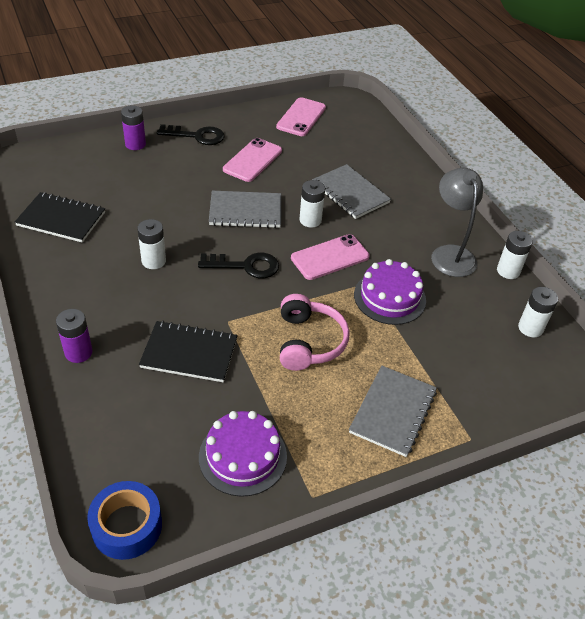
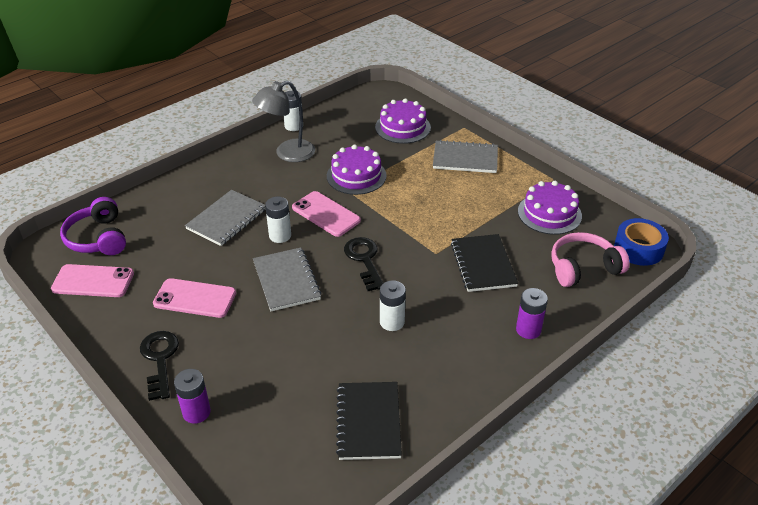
camera: 105 degrees left, 5 degrees down
(309, 342) = (429, 206): pink headphones -> pink headphones (583, 268)
(354, 124) = (98, 238): none -> purple headphones
(485, 370) = (403, 127): none -> purple cake
(530, 328) = (350, 113): white battery -> none

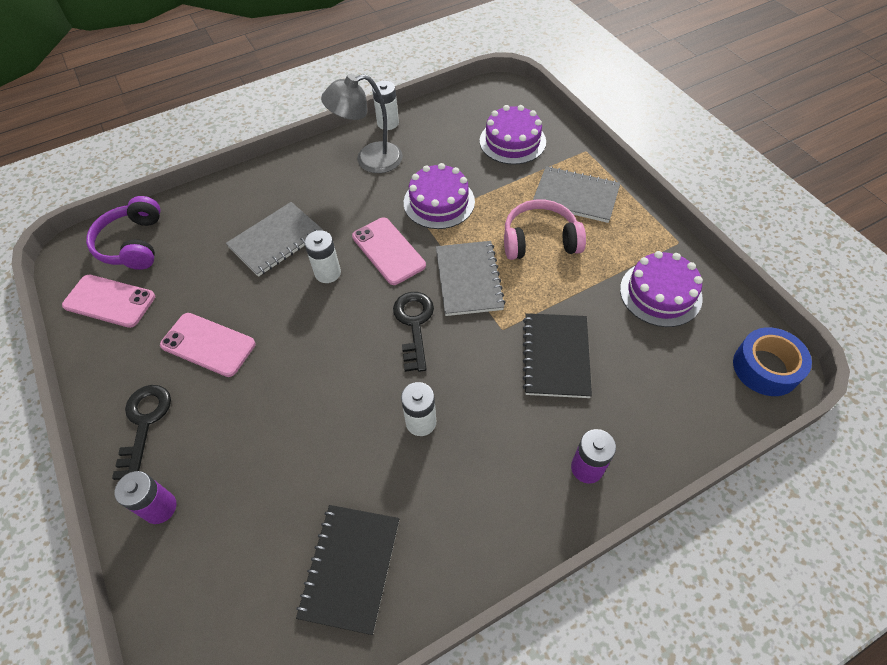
camera: 15 degrees right, 15 degrees up
(286, 280) = (316, 338): grey notebook -> grey notebook (469, 279)
(583, 268) = (683, 385): pink headphones -> pink headphones (540, 240)

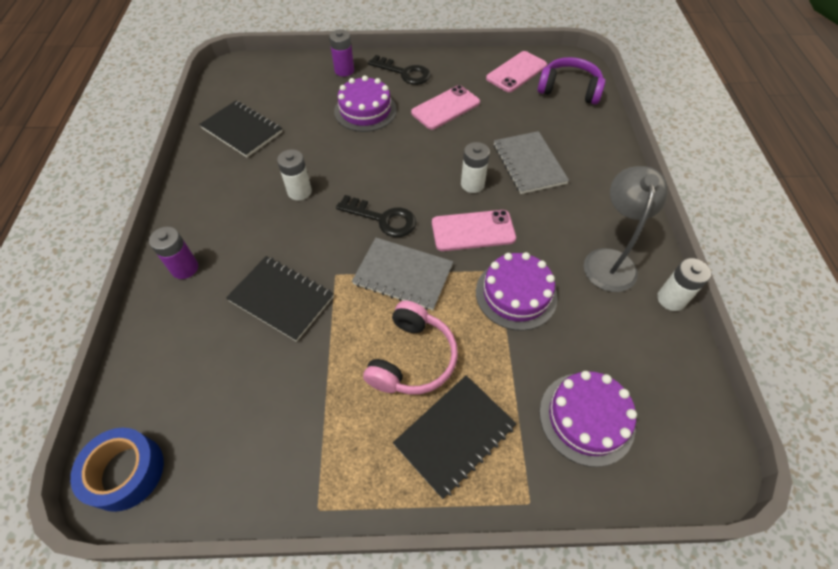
camera: 115 degrees right, 0 degrees up
(575, 196) = (455, 435): grey notebook -> black notebook
(660, 293) = (273, 433): purple cake -> purple cake (365, 110)

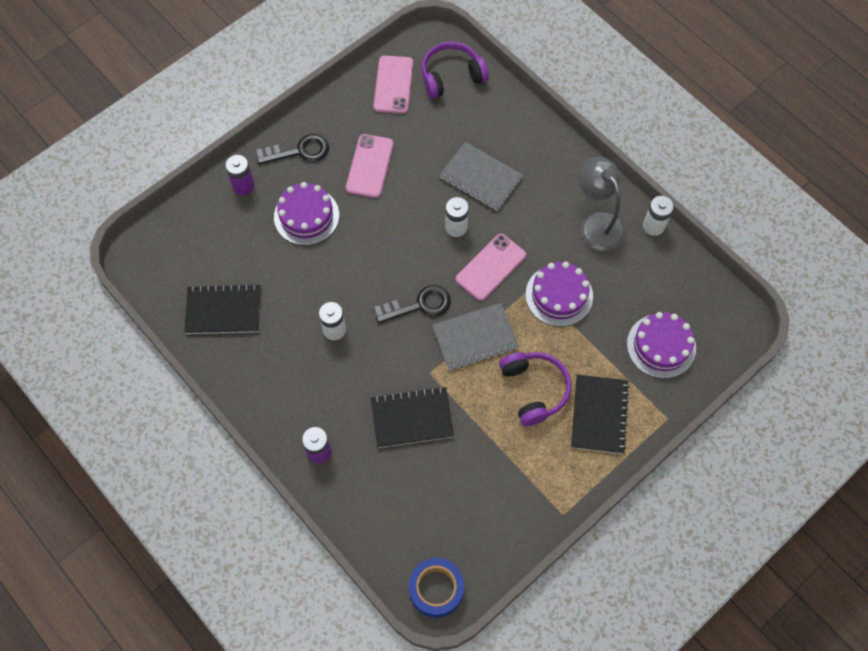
camera: 40 degrees left, 10 degrees up
(412, 358) = (534, 389): pink headphones -> purple headphones

